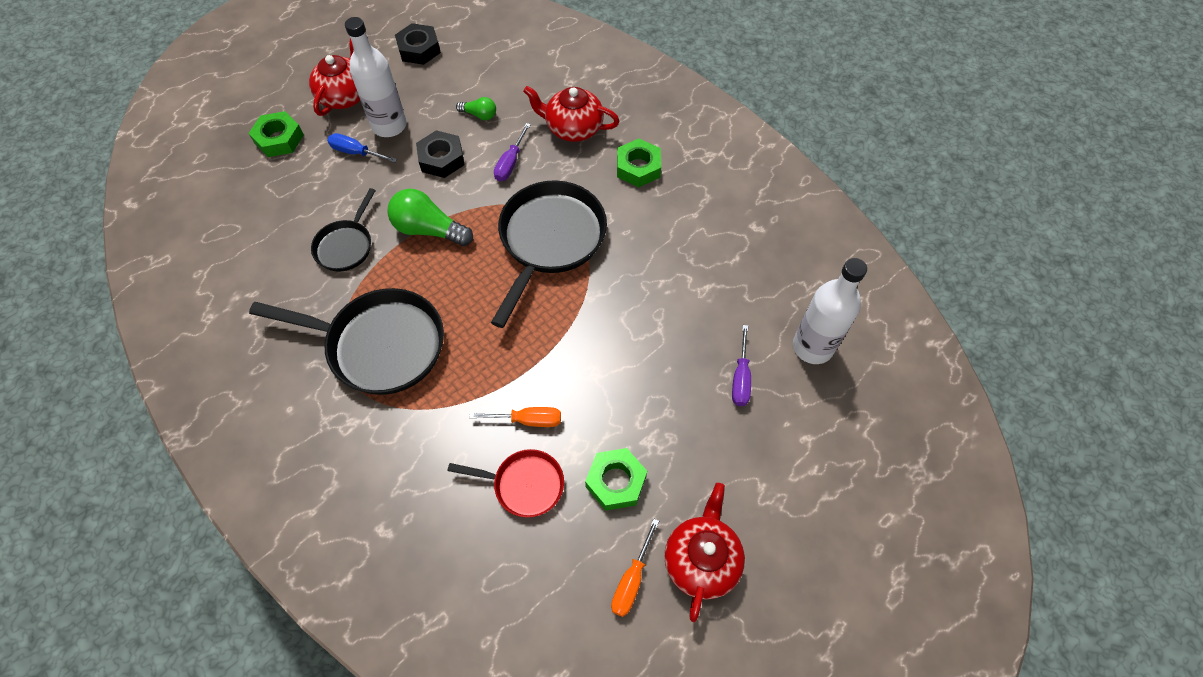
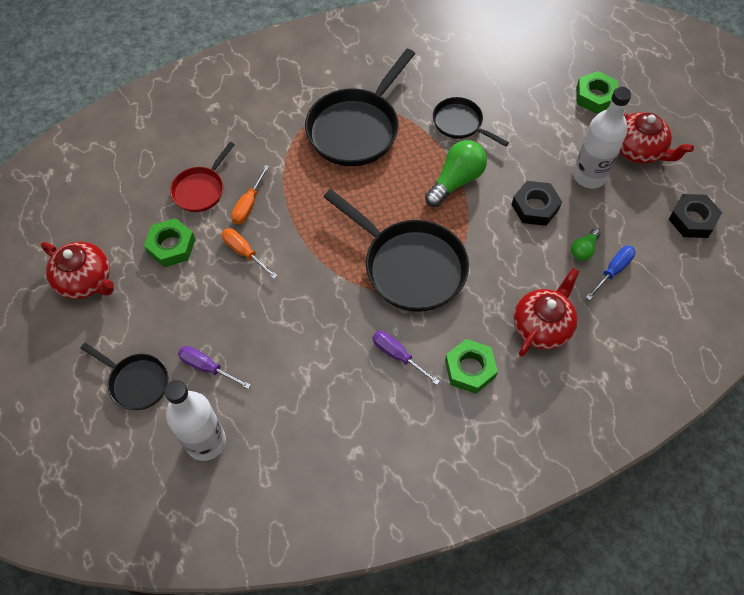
camera: 110 degrees right, 0 degrees up
(355, 152) = (563, 146): blue screwdriver -> blue screwdriver (613, 270)
(510, 163) = (512, 259): purple screwdriver -> purple screwdriver (397, 355)
(631, 580) = (99, 233): orange screwdriver -> orange screwdriver (244, 252)
(790, 439) = (136, 382): none -> black pan

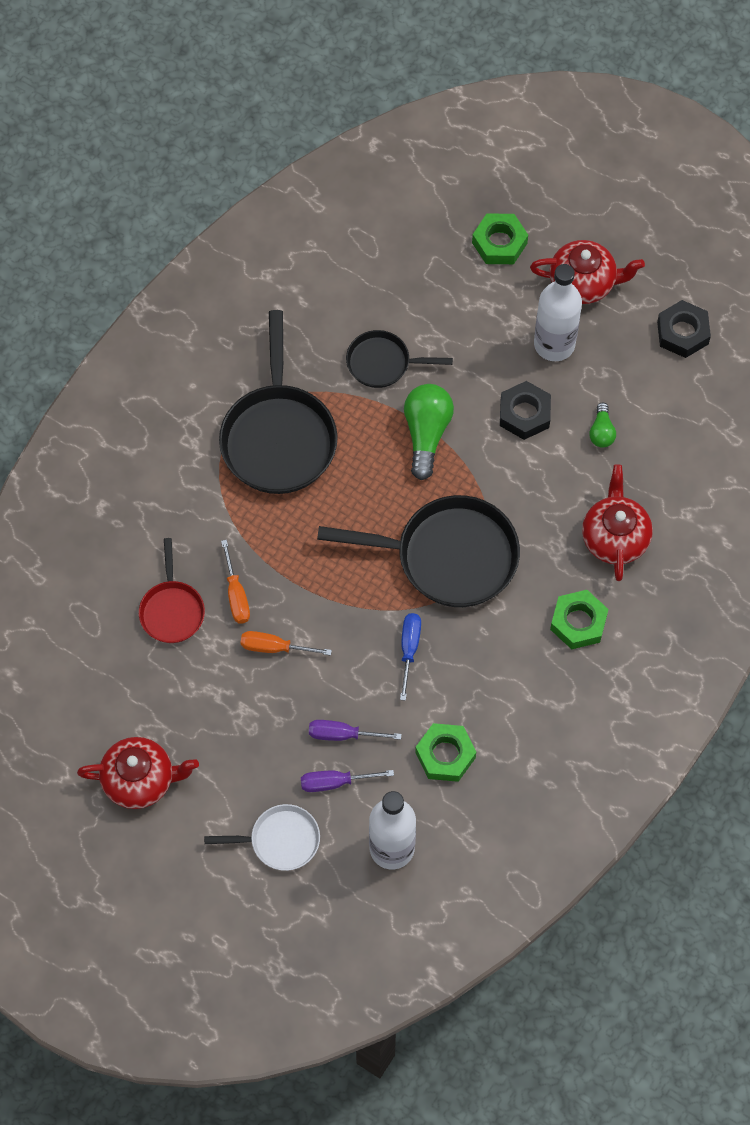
camera: 35 degrees left, 5 degrees up
(136, 382) = (280, 840): black pan -> white pan
(171, 246) = (195, 689): green nut -> green nut (445, 755)
(397, 355) = (503, 653): purple screwdriver -> purple screwdriver (342, 734)
(613, 270) = (643, 436): blue screwdriver -> blue screwdriver (409, 649)

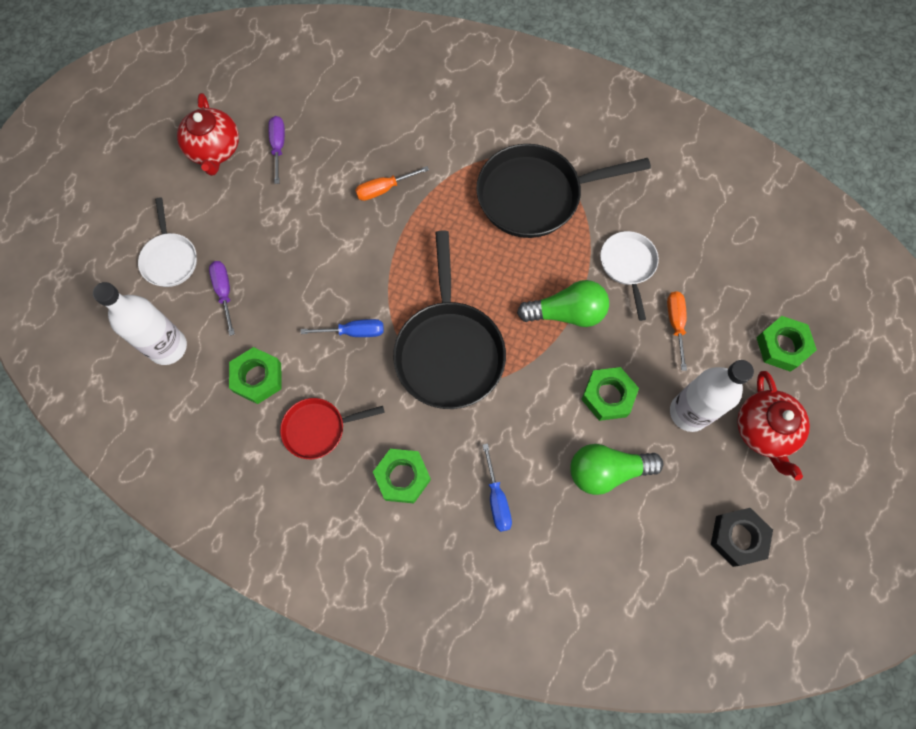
camera: 80 degrees right, 5 degrees up
(172, 610) = (363, 146): red pan -> red pan (318, 429)
(274, 647) = (341, 225): orange screwdriver -> orange screwdriver (675, 323)
(342, 734) = (268, 290): purple screwdriver -> purple screwdriver (278, 146)
(383, 363) = (628, 265): black pan -> white pan
(524, 414) = (608, 396): black nut -> green nut
(601, 432) = (606, 471): green light bulb -> green light bulb, size x1.86
(615, 537) = (497, 499): red teapot -> blue screwdriver

